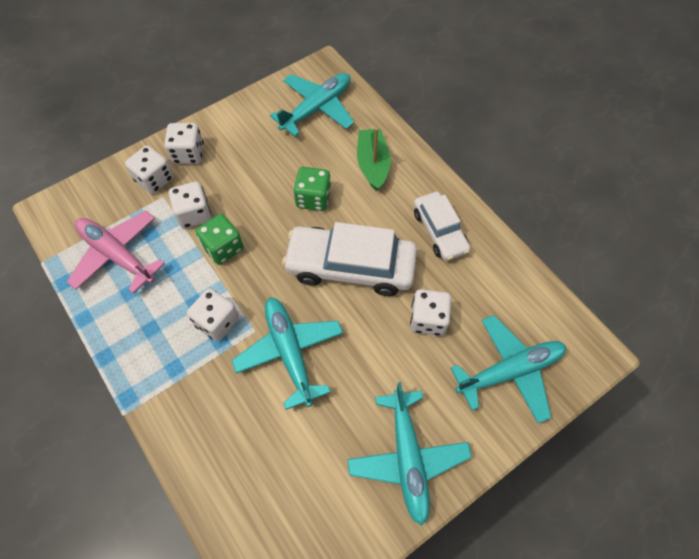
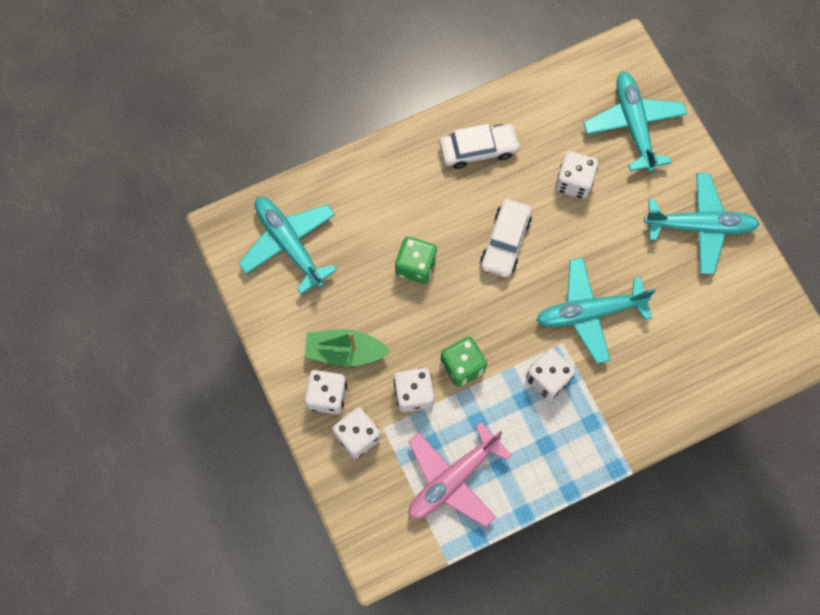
camera: 80 degrees left, 10 degrees up
(350, 266) = (505, 242): white car -> white car, size x0.61
(373, 164) = (382, 198): green boat -> green boat (345, 351)

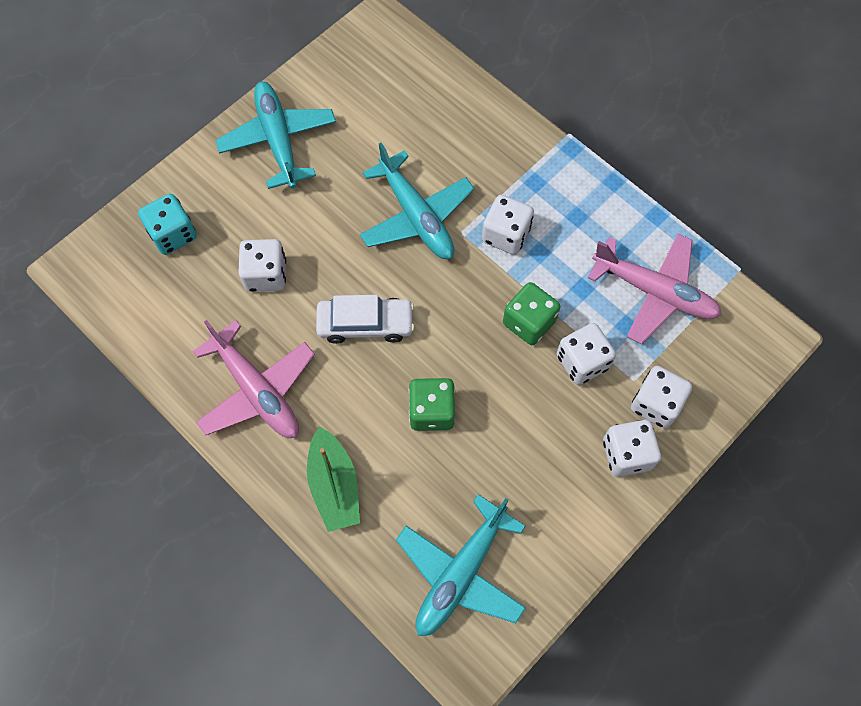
camera: 110 degrees left, 5 degrees down
(345, 351) = (567, 454): green boat -> green boat (334, 485)
(478, 149) = (257, 390): white car -> pink plane
(633, 124) = (173, 234): turquoise plane -> turquoise dice

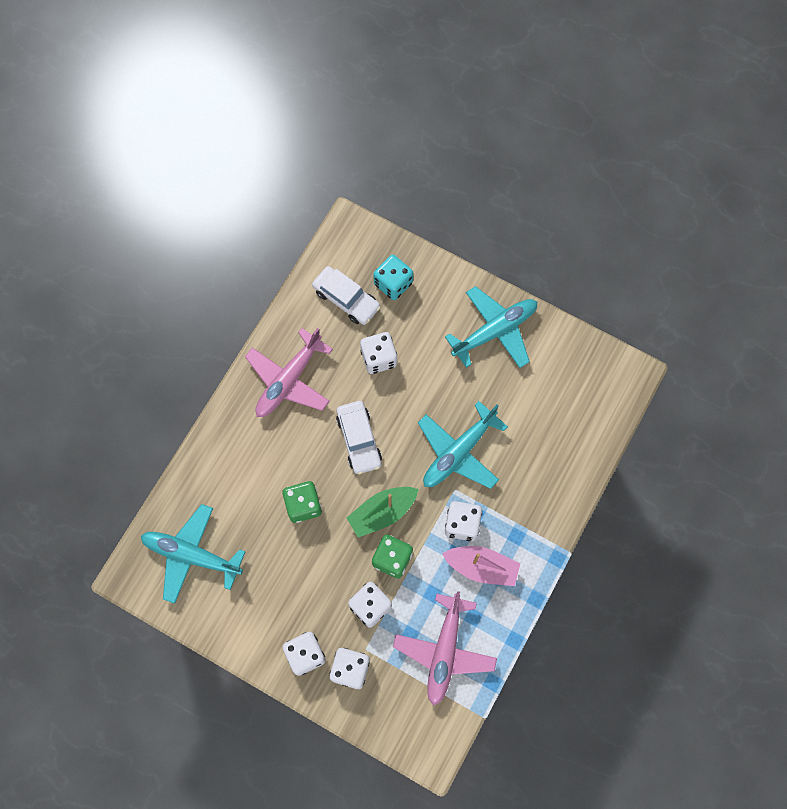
camera: 75 degrees right, 5 degrees up
(172, 294) = (346, 299): none -> white car
(334, 485) = (233, 453): green boat -> green boat (382, 512)
(563, 227) = (482, 567): none -> pink boat

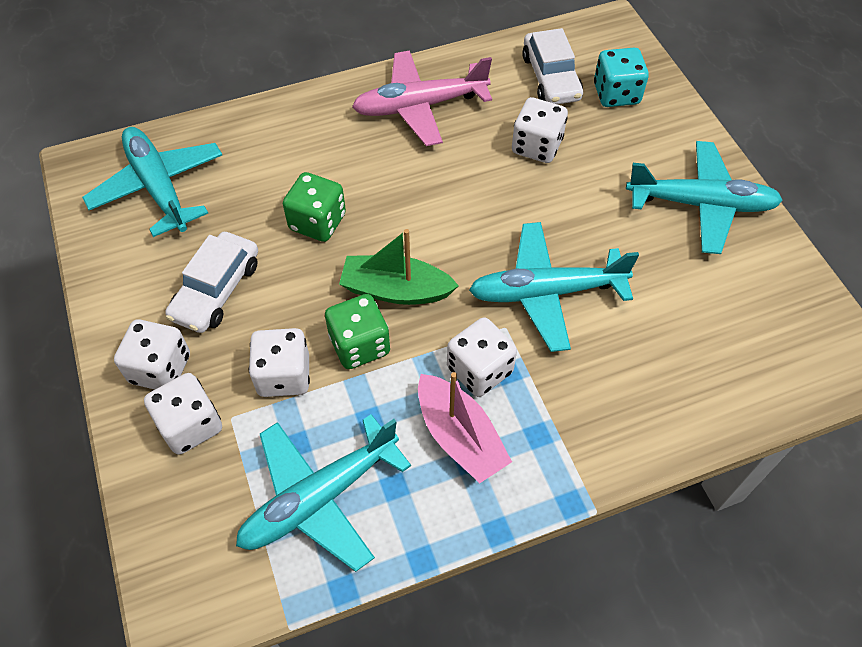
camera: 40 degrees right, 15 degrees down
(359, 440) = (440, 204): white car -> white car (216, 290)
(444, 651) = (319, 498): pink plane -> turquoise plane

